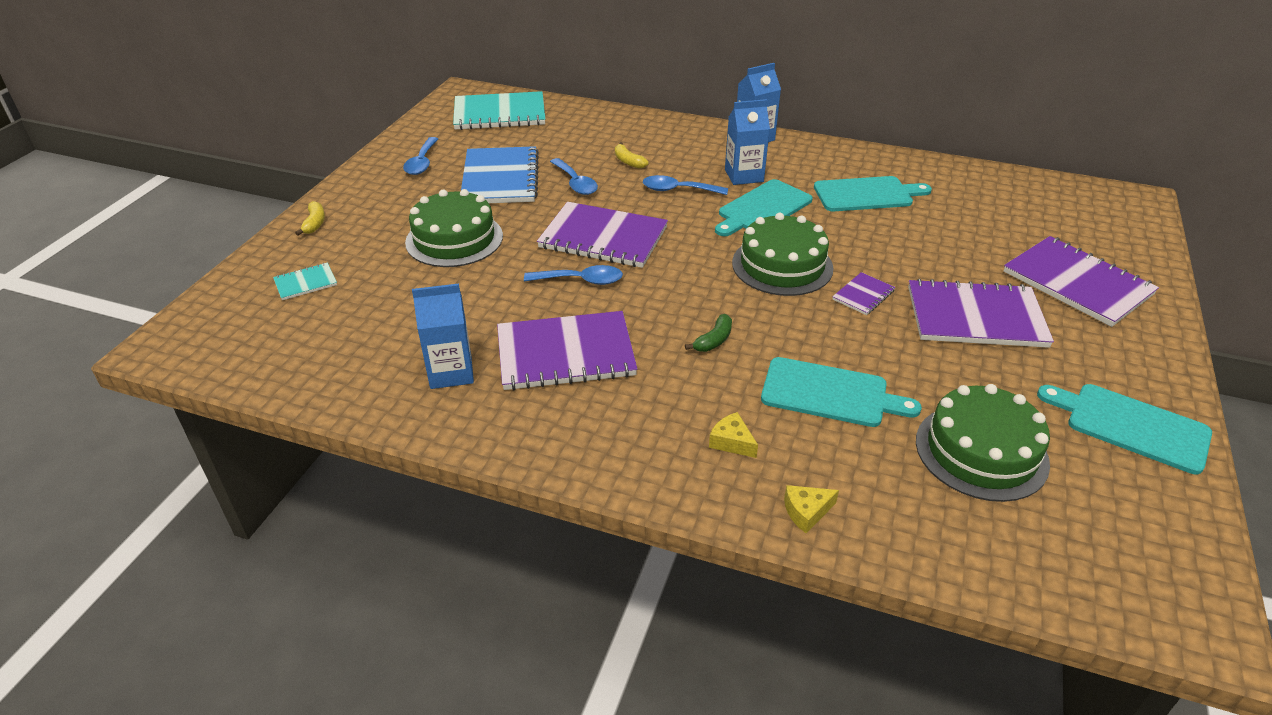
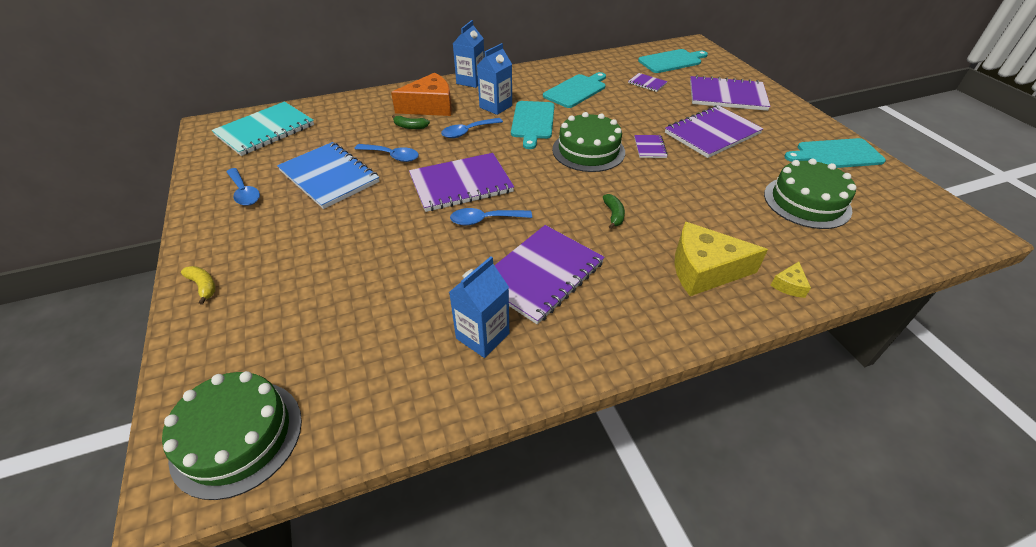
camera: 40 degrees left, 5 degrees up
(305, 283) = (262, 340): turquoise notebook -> none
(454, 239) = (351, 237): green cake -> green cake (237, 437)
(581, 280) = (485, 220): blue spoon -> blue spoon turned 150 degrees counterclockwise
(628, 161) = (410, 127): yellow banana -> green banana
(674, 148) = (430, 106): none -> orange cheese
(732, 442) = (704, 270): yellow cheese -> yellow cheese, size x2.27
(830, 393) = (709, 211): turquoise cutting board -> turquoise cutting board (671, 61)
(977, 222) = (647, 83): none -> purple notebook

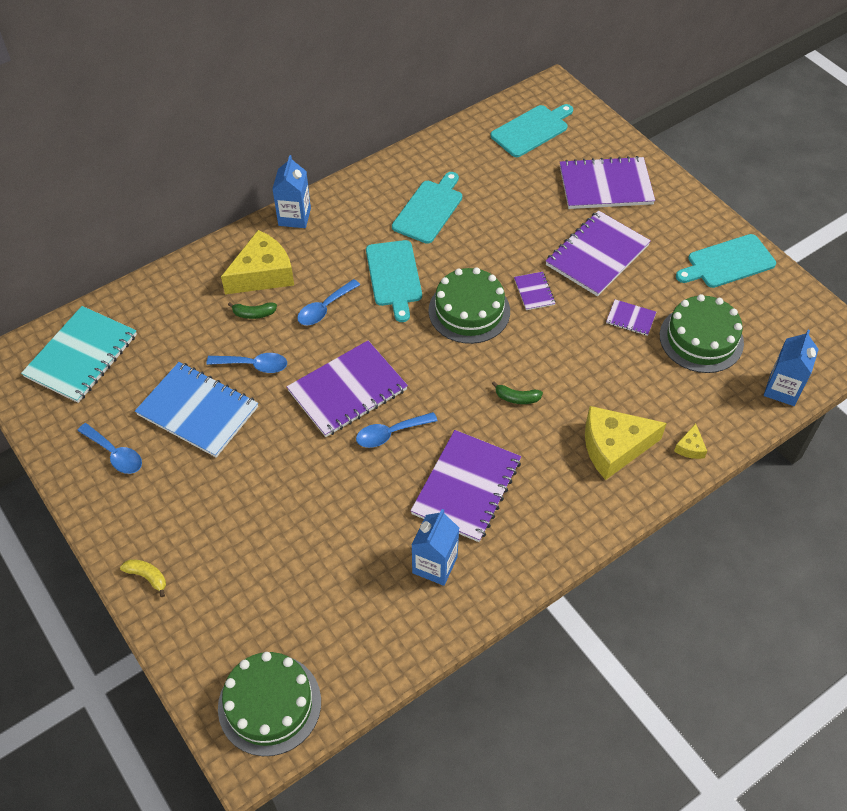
camera: 15 degrees left, 10 degrees up
(430, 106) = (262, 274): orange cheese -> yellow cheese
(495, 106) = (342, 258): blue carton -> blue carton (782, 389)
(613, 215) = (517, 398): green banana -> green banana turned 120 degrees clockwise
(647, 83) = (510, 180): purple notebook -> purple notebook (630, 318)

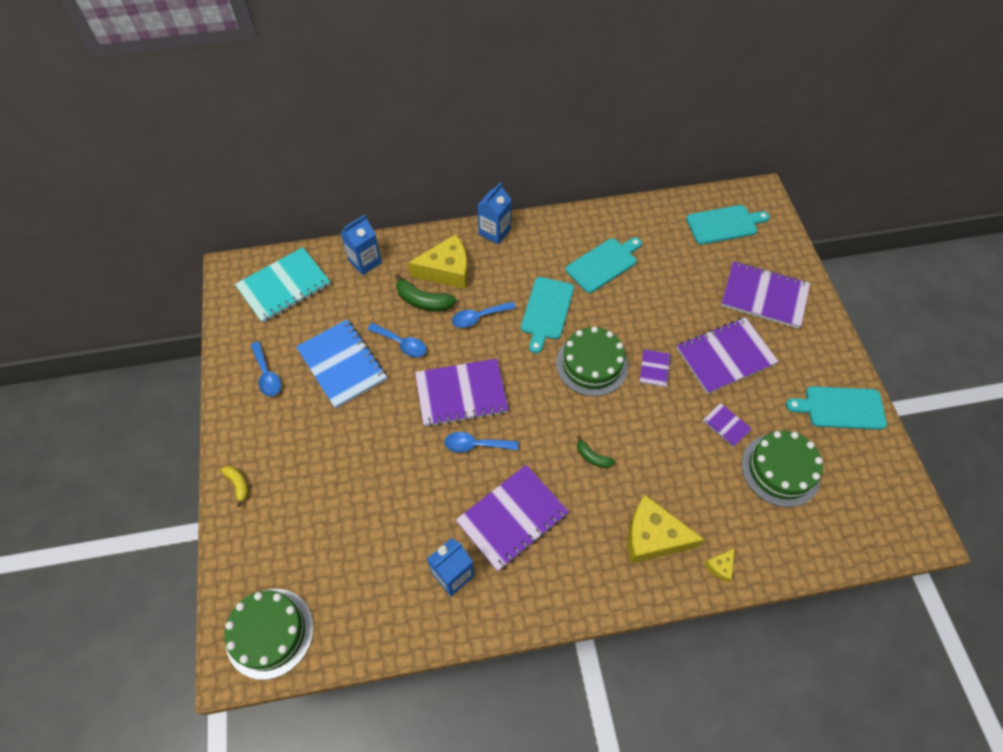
camera: 25 degrees right, 5 degrees up
(254, 314) = (423, 301): green banana -> green banana, size x1.70
(782, 389) = (833, 548): blue carton -> blue carton (365, 262)

